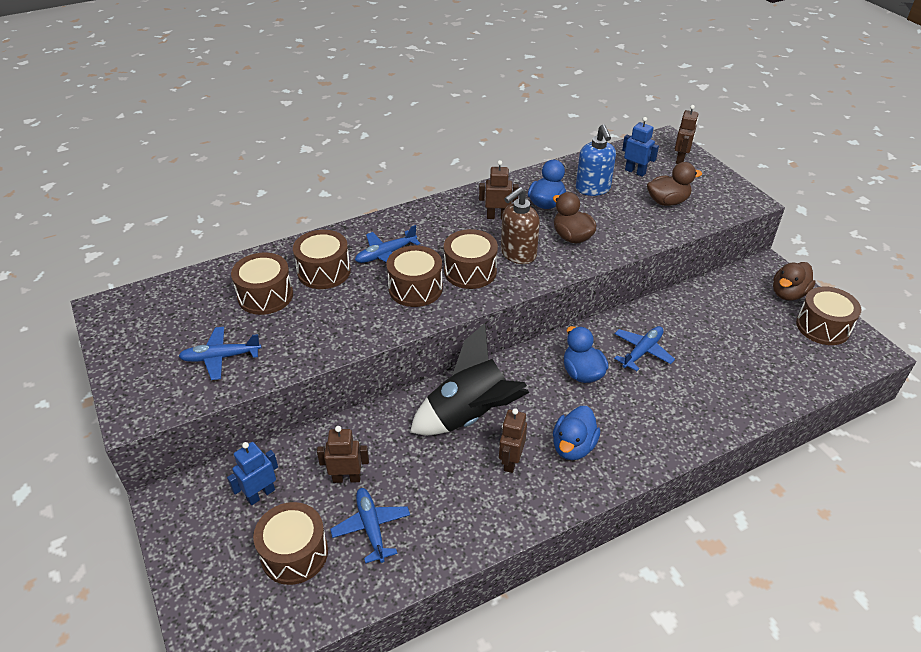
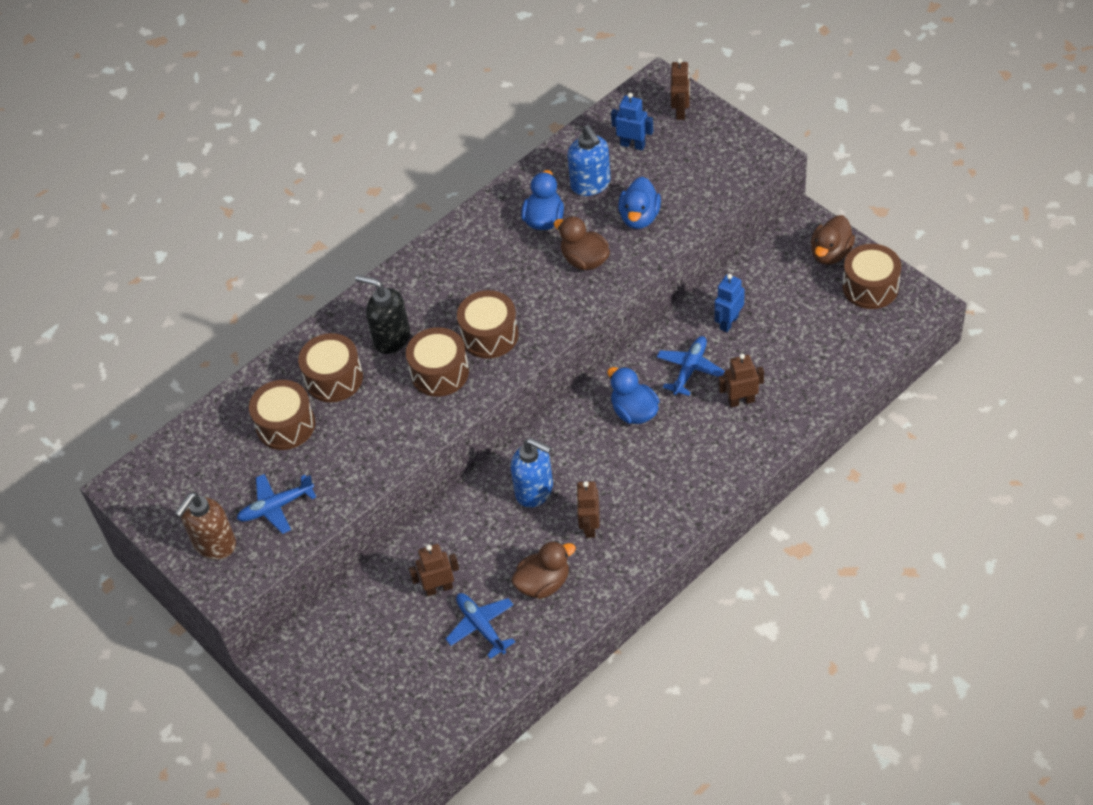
camera: 10 degrees left, 10 degrees up
(260, 494) = (363, 627): blue robot -> blue robot (729, 322)
(294, 553) = (420, 669): brown drum -> none
(386, 254) = (391, 338): blue plane -> black soap dispenser
(469, 415) = (535, 491): black rocket -> blue soap dispenser
(497, 217) = (495, 254): brown robot -> brown robot (741, 401)
(518, 254) = (533, 299): brown soap dispenser -> brown soap dispenser (214, 544)
(573, 447) = (645, 494): blue duck -> blue duck (639, 217)
(667, 201) = (678, 181): brown duck -> brown duck (543, 583)

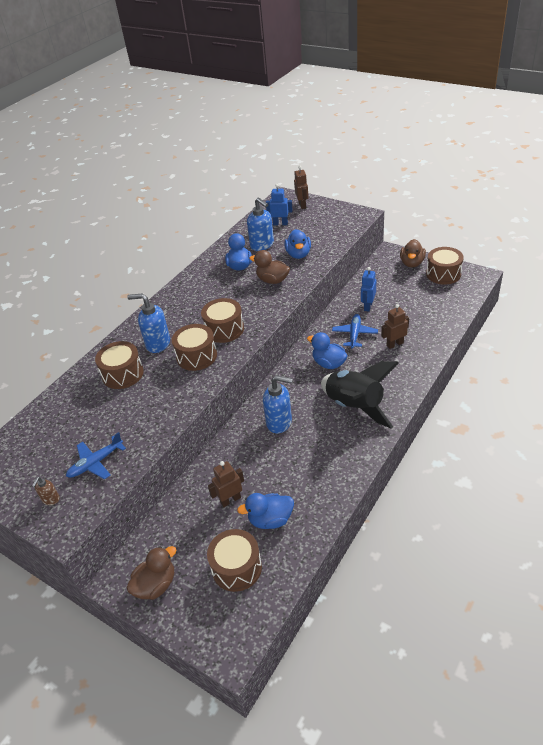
camera: 15 degrees left, 10 degrees down
(214, 544) = (51, 499): brown soap dispenser -> brown soap dispenser, size x0.50
(285, 425) = (93, 408): brown drum -> brown drum (236, 568)
(391, 338) = (157, 344): black soap dispenser -> blue soap dispenser
(481, 627) = (270, 520): blue plane -> blue duck
(543, 583) = (306, 479): brown duck -> brown duck (156, 585)
(590, 526) = (325, 436): brown robot -> none
(645, 491) = (355, 406): none -> black rocket

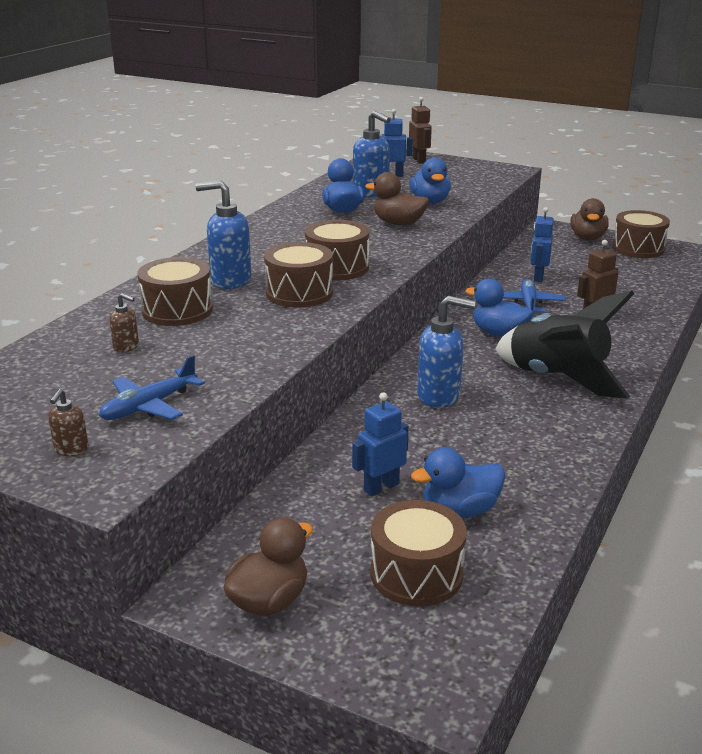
camera: 10 degrees left, 15 degrees down
(90, 409) = (126, 347): none -> brown soap dispenser
(230, 500) = (381, 487): brown robot -> blue robot

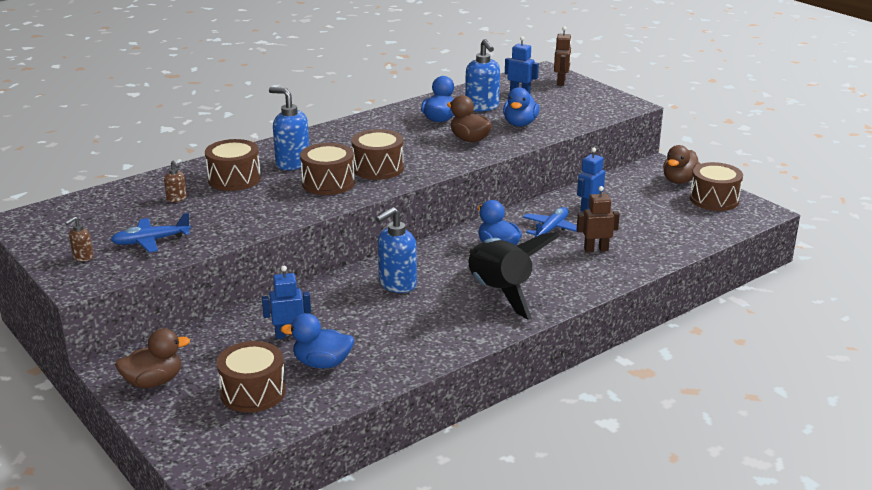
camera: 25 degrees right, 0 degrees up
(439, 396) = (397, 284): blue soap dispenser -> blue soap dispenser turned 105 degrees clockwise

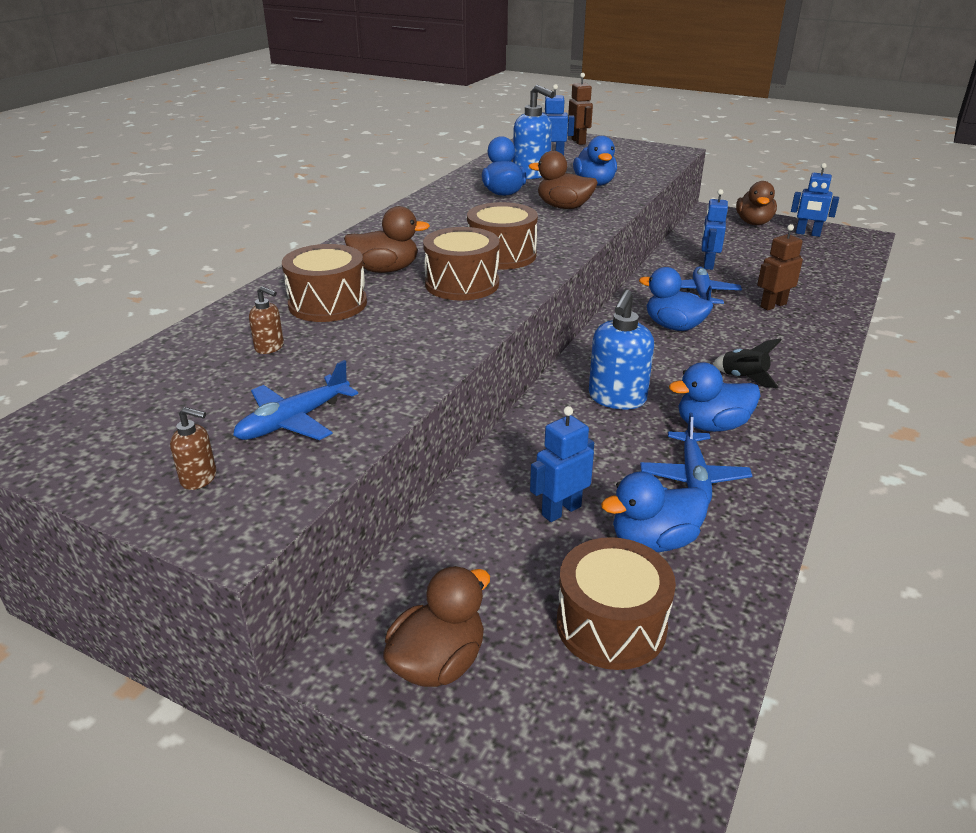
camera: 25 degrees left, 5 degrees up
(83, 257) = (199, 478): brown soap dispenser -> brown soap dispenser turned 90 degrees counterclockwise
(292, 163) = (385, 270): blue soap dispenser -> brown duck
(387, 339) = (693, 477): none -> blue plane
(438, 315) = (711, 425): none -> blue duck
(500, 293) = (743, 378): black rocket -> black rocket, size x0.43
(714, 199) = (807, 234): brown drum -> blue robot

